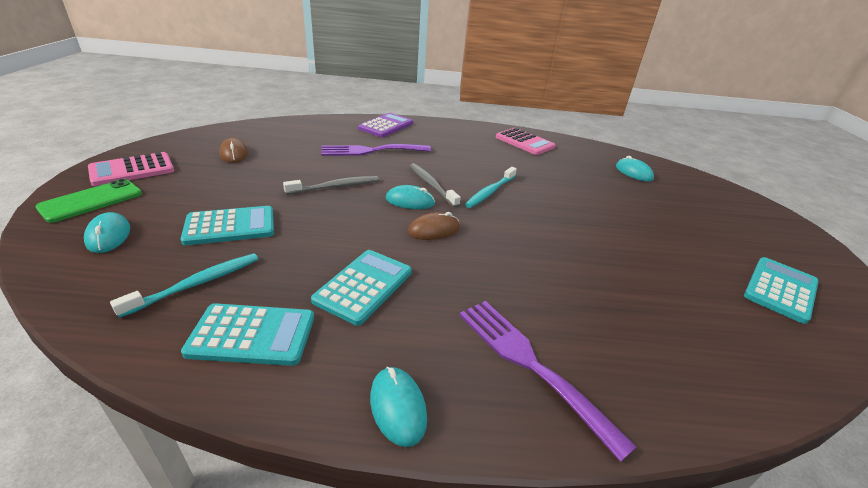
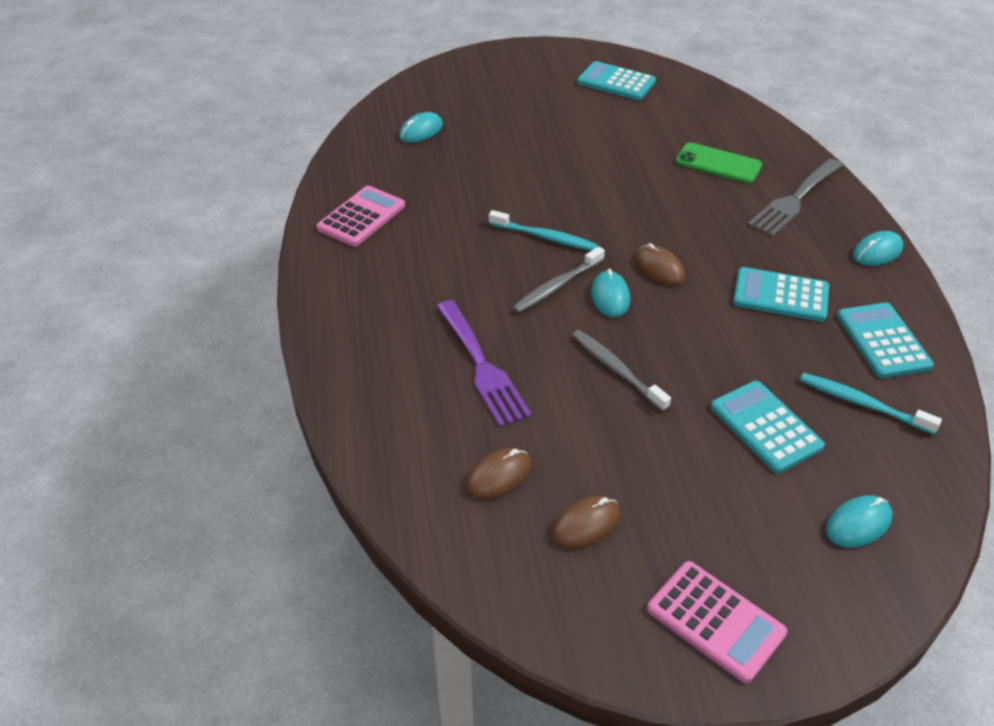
camera: 100 degrees left, 10 degrees up
(91, 201) = (816, 601): green phone -> green phone (718, 164)
(289, 141) = (498, 476): none -> brown mouse
(386, 126) = (365, 375): purple calculator -> none
(529, 363) = (794, 200): purple fork -> grey fork

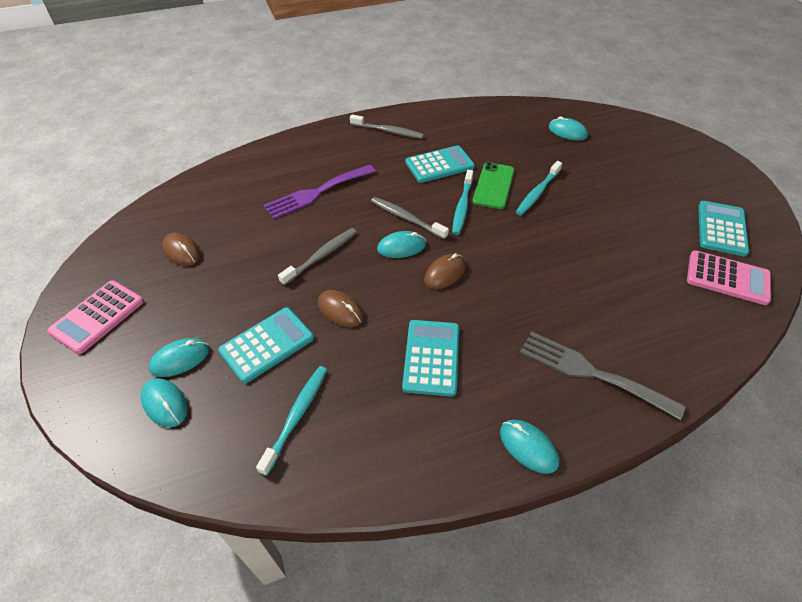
camera: 80 degrees right, 5 degrees up
(354, 280) = (388, 131): none -> grey toothbrush
(361, 217) = (452, 124): pink calculator -> pink calculator (727, 278)
(498, 476) = (223, 211): brown mouse -> brown mouse (340, 310)
(533, 177) = (537, 193): none -> turquoise toothbrush
(718, 164) = (623, 309): green phone -> green phone (493, 186)
(790, 513) = (180, 359): none -> turquoise mouse
(883, 341) = (384, 440): turquoise calculator -> turquoise calculator (439, 165)

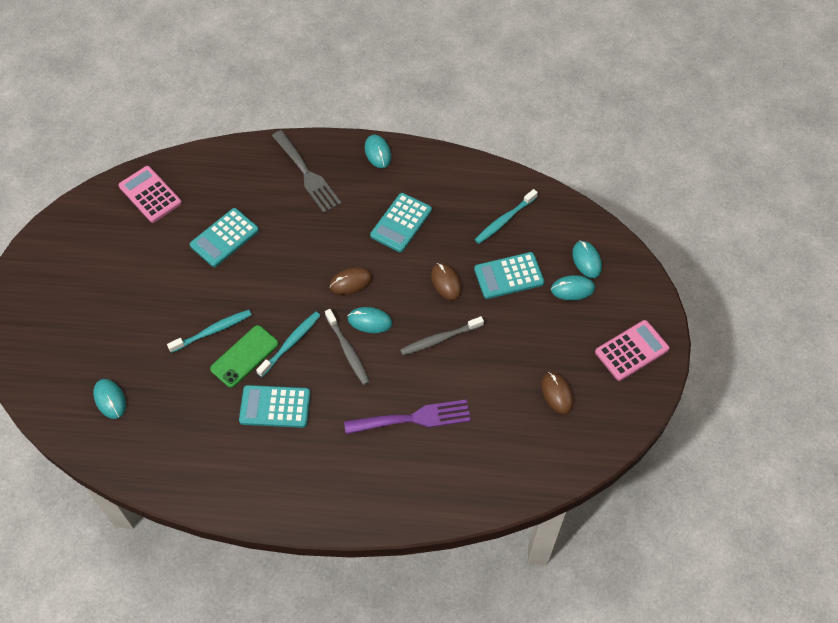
camera: 155 degrees left, 10 degrees up
(388, 131) = (294, 486): grey toothbrush -> none
(721, 229) = (103, 232): turquoise calculator -> turquoise calculator (224, 238)

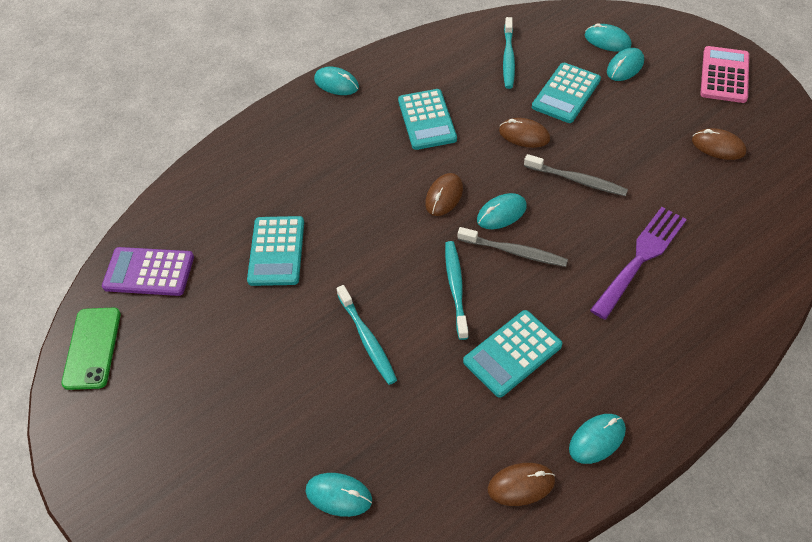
camera: 40 degrees left, 5 degrees down
(150, 194) = (149, 272): pink calculator -> purple calculator
(196, 476) = (521, 485): none -> brown mouse
(213, 331) = (367, 339): turquoise toothbrush -> turquoise toothbrush turned 135 degrees clockwise
(244, 356) = (427, 335): green phone -> green phone (92, 348)
(260, 491) = (597, 439): none -> turquoise mouse
(307, 174) = (293, 143): grey fork -> none
(439, 339) = (577, 180): grey toothbrush -> grey toothbrush turned 90 degrees counterclockwise

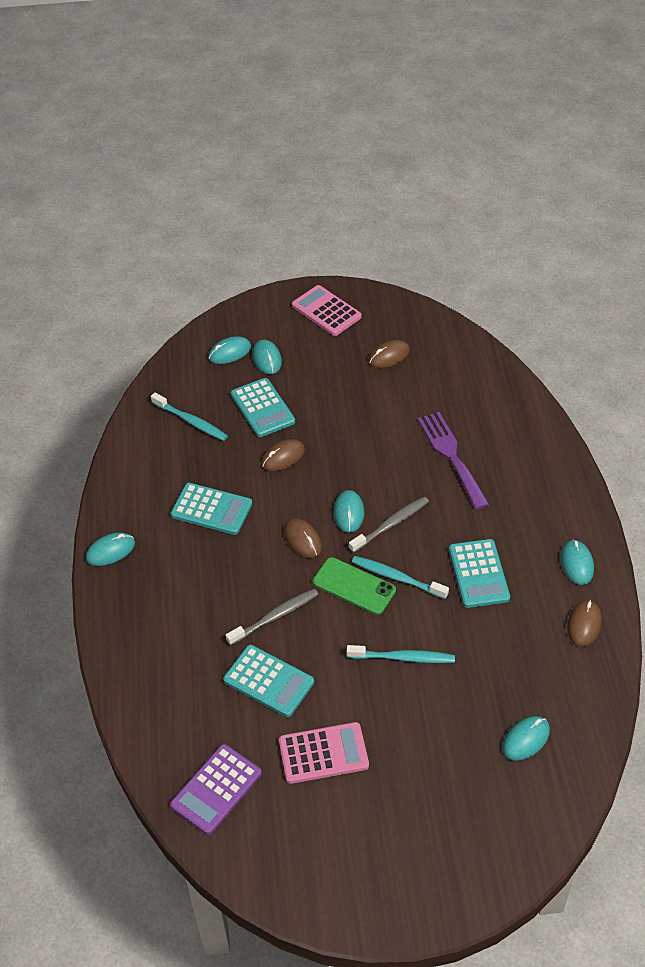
camera: 60 degrees left, 5 degrees down
(92, 348) = (268, 866): green phone -> green phone (354, 586)
(225, 330) = (323, 753): none -> pink calculator
(577, 180) = (354, 451): grey toothbrush -> grey toothbrush (275, 617)

